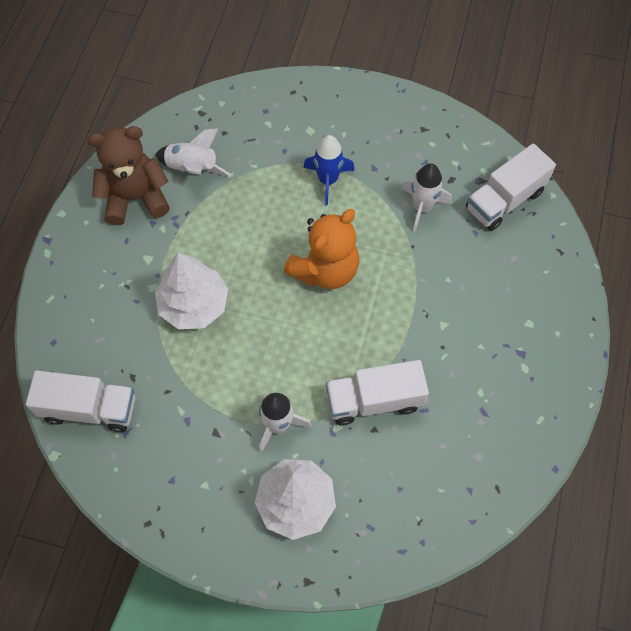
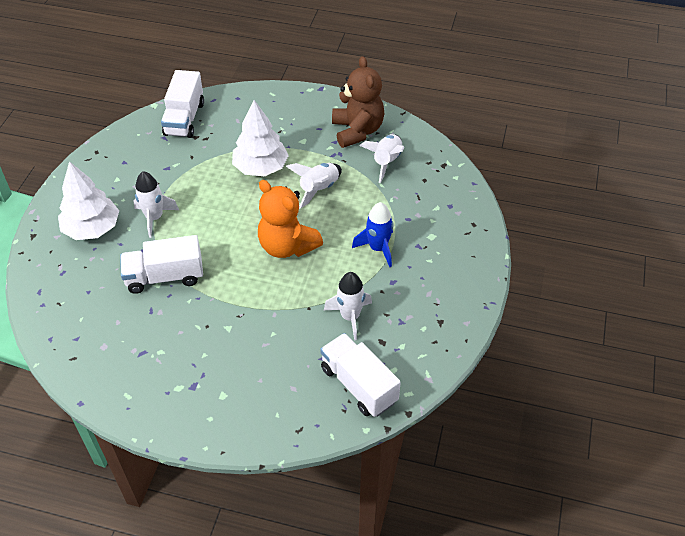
camera: 90 degrees right, 15 degrees down
(235, 239) = (318, 189): none -> white rocket
(374, 400) = (165, 277): white truck -> white truck turned 90 degrees counterclockwise

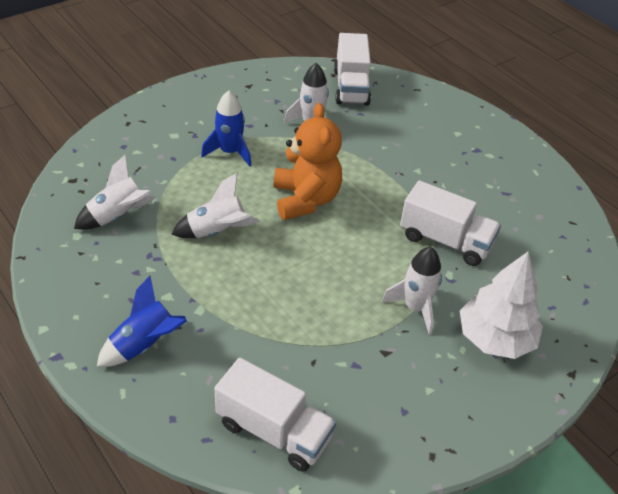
camera: 145 degrees left, 5 degrees down
(184, 119) = (273, 431): white truck -> white truck turned 75 degrees clockwise
(260, 168) = (249, 293): white tree -> none
(286, 115) = (145, 345): none -> blue rocket
(357, 131) = (97, 268): brown teddy bear -> none

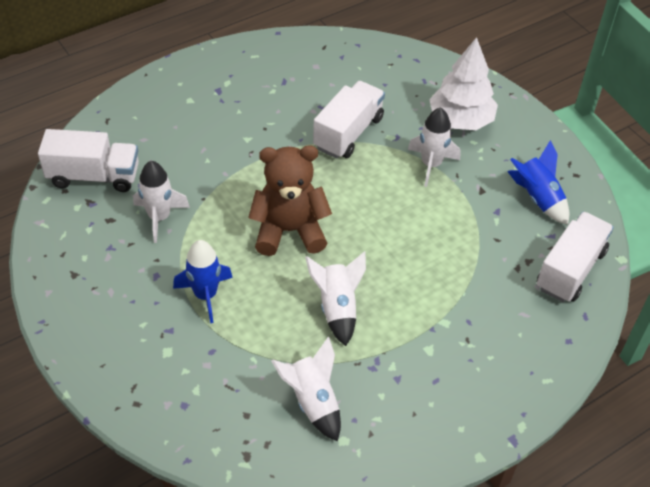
camera: 85 degrees left, 5 degrees up
(145, 345) = (491, 365): blue rocket -> blue rocket (537, 198)
(305, 199) = (289, 231): orange teddy bear -> brown teddy bear

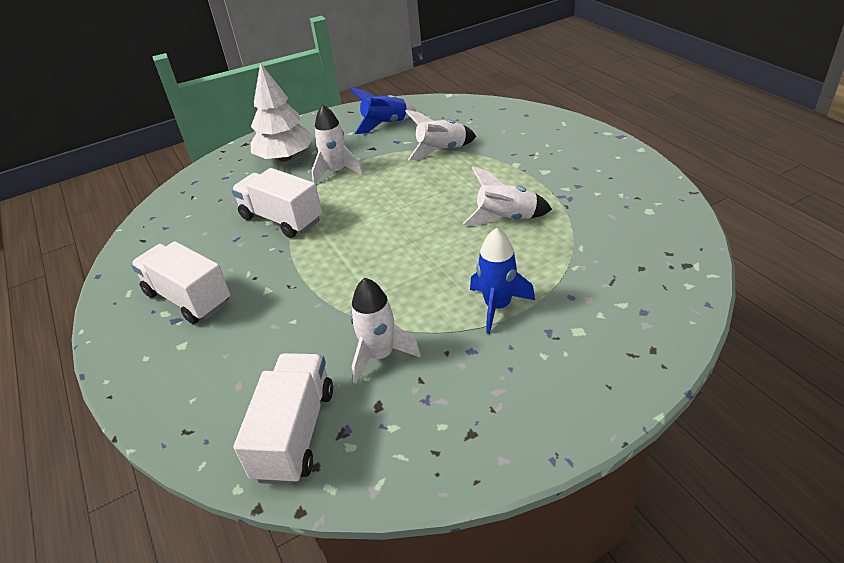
camera: 80 degrees left, 10 degrees down
(289, 231) = (410, 252): brown teddy bear -> none
(312, 401) = (614, 228): white rocket -> white rocket (441, 150)
(570, 270) = (459, 112): white truck -> white truck (188, 298)

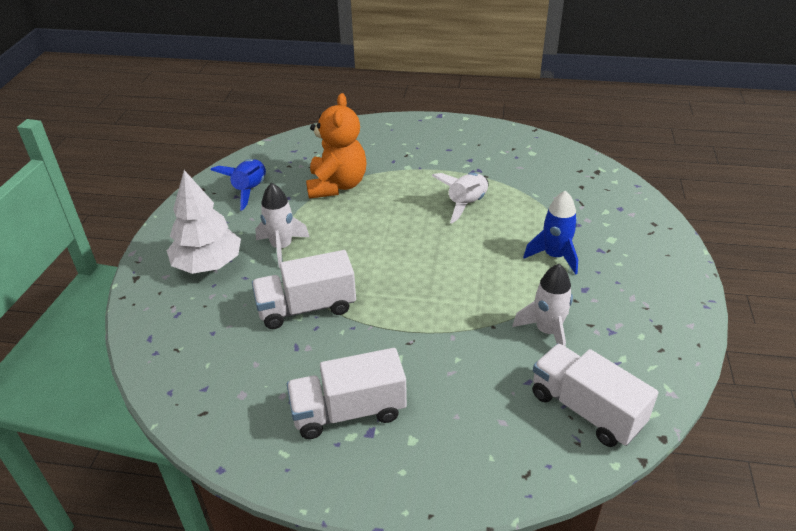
camera: 55 degrees left, 0 degrees up
(441, 150) = (337, 185): white rocket -> orange teddy bear

